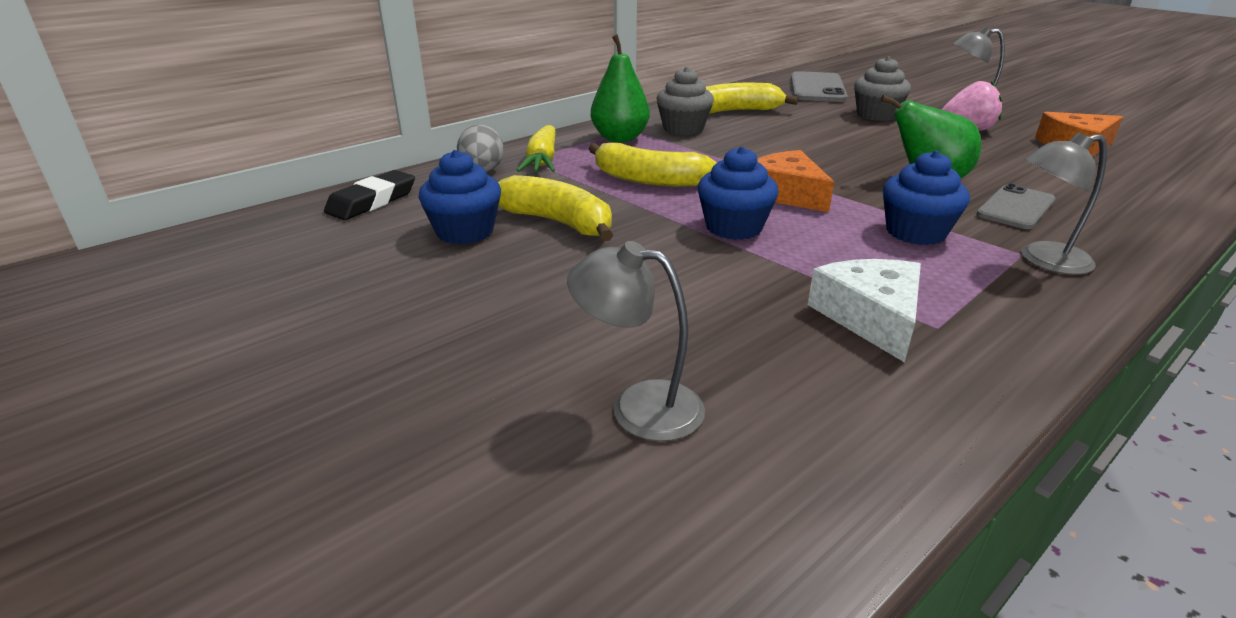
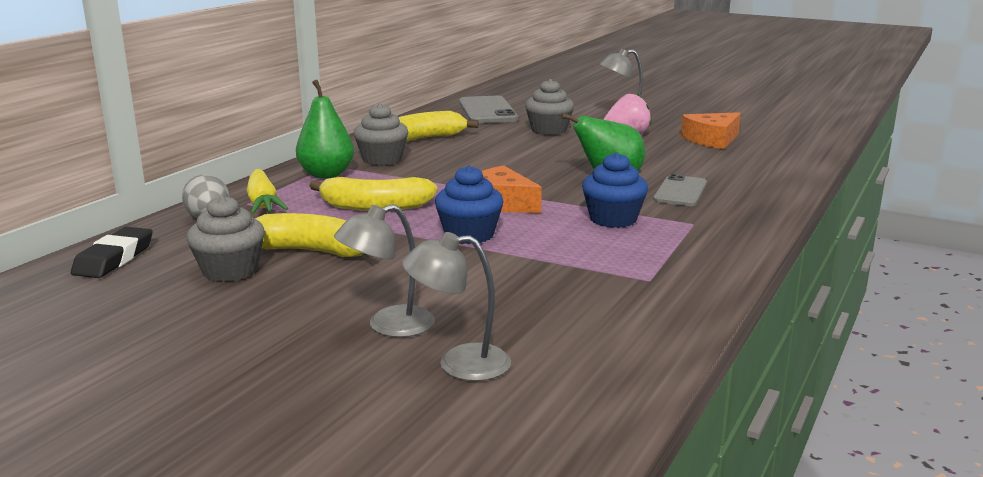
camera: 20 degrees left, 10 degrees down
(465, 232) = (230, 270): blue cupcake -> grey cupcake
(871, 317) = (601, 281): white cheese -> none
(1043, 260) = (709, 226): grey lamp -> grey lamp (388, 326)

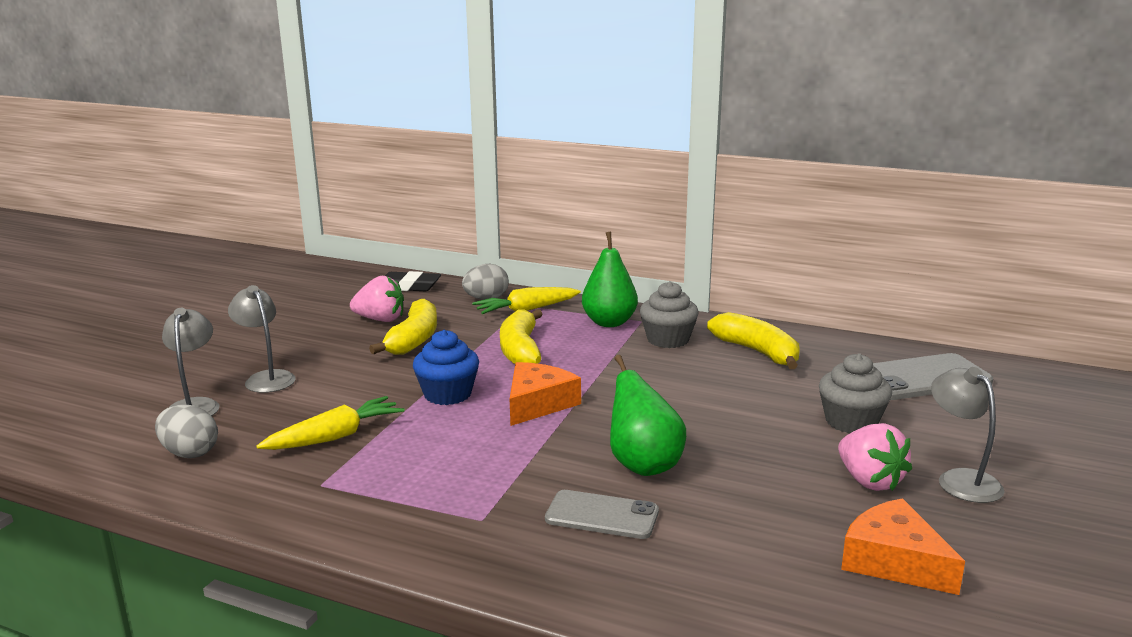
camera: 85 degrees right, 0 degrees up
(230, 270) = (380, 320): grey cupcake -> pink strawberry
(555, 278) = (335, 437): none -> yellow carrot
(588, 350) = (190, 453): none -> grey egg
(613, 219) = (493, 466): blue cupcake -> none

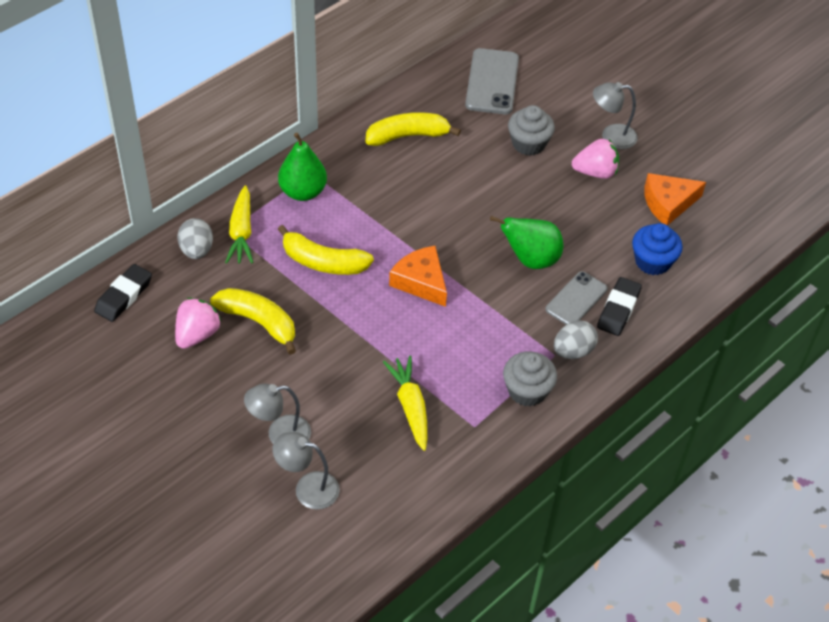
camera: 70 degrees left, 30 degrees up
(190, 453) = (390, 496): grey egg -> grey egg (573, 351)
(447, 394) = (377, 327): blue cupcake -> blue cupcake (652, 261)
(613, 557) = (618, 309): none -> black eraser
(668, 340) = (357, 172): grey cupcake -> grey cupcake (527, 391)

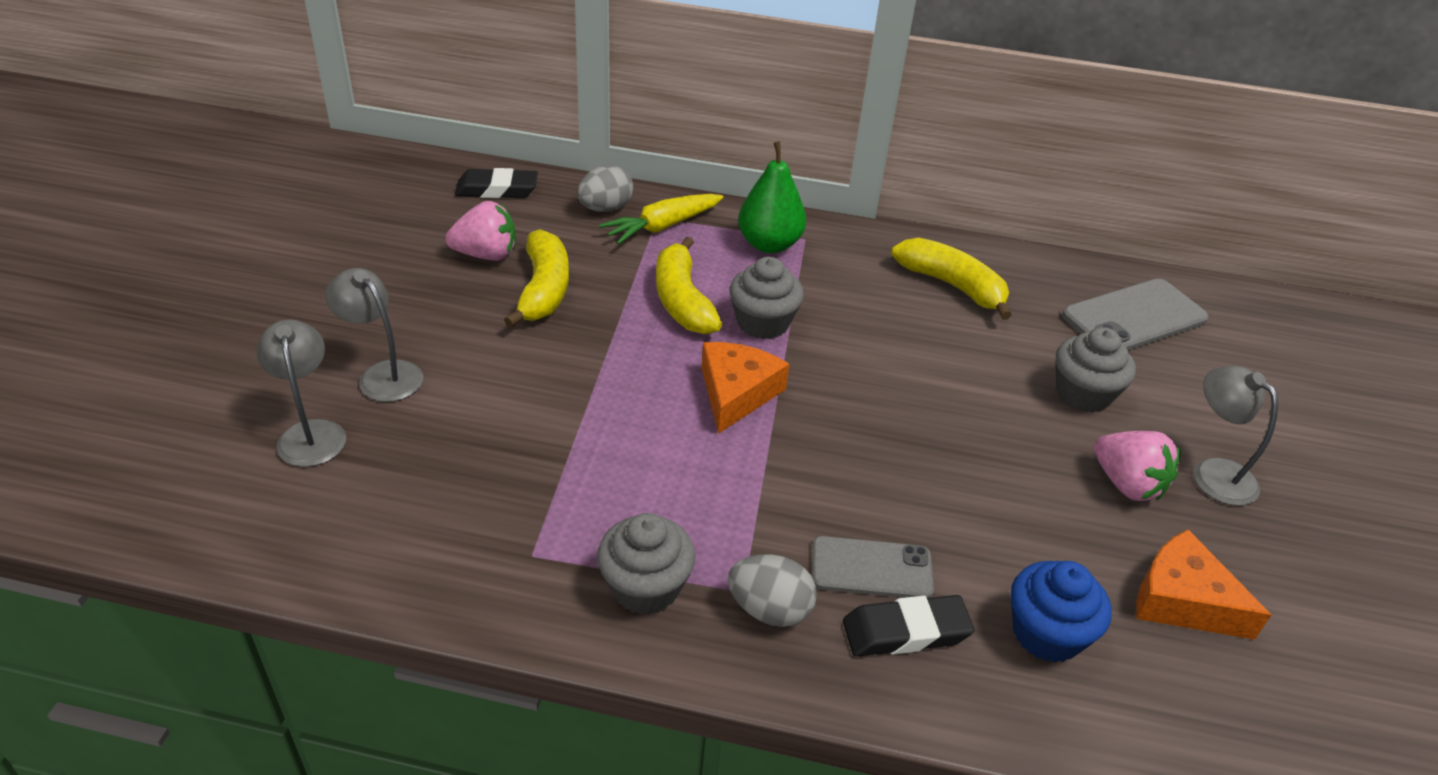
camera: 55 degrees right, 10 degrees down
(372, 237) = (763, 322): none -> grey cupcake
(410, 406) = (516, 472): yellow carrot -> none
(530, 259) = (889, 484): green pear -> none

